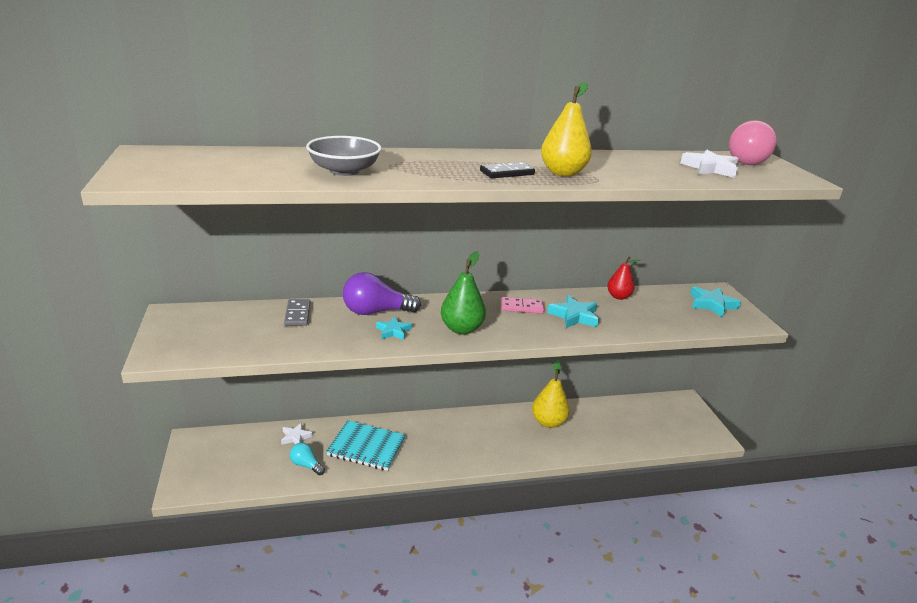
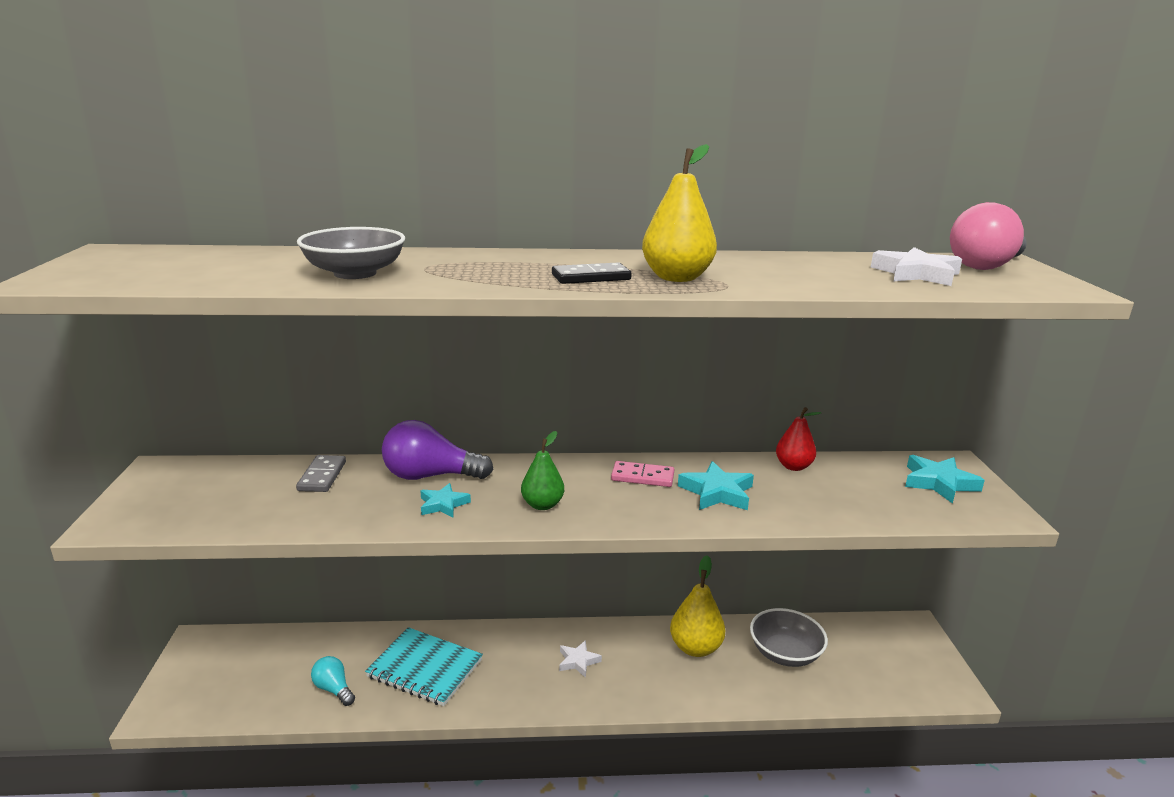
camera: 10 degrees right, 5 degrees down
(295, 437) = (333, 647): white star -> white star (578, 661)
(461, 329) = (542, 505): green pear -> green pear, size x0.67
(607, 422) = (785, 653): none -> grey bowl

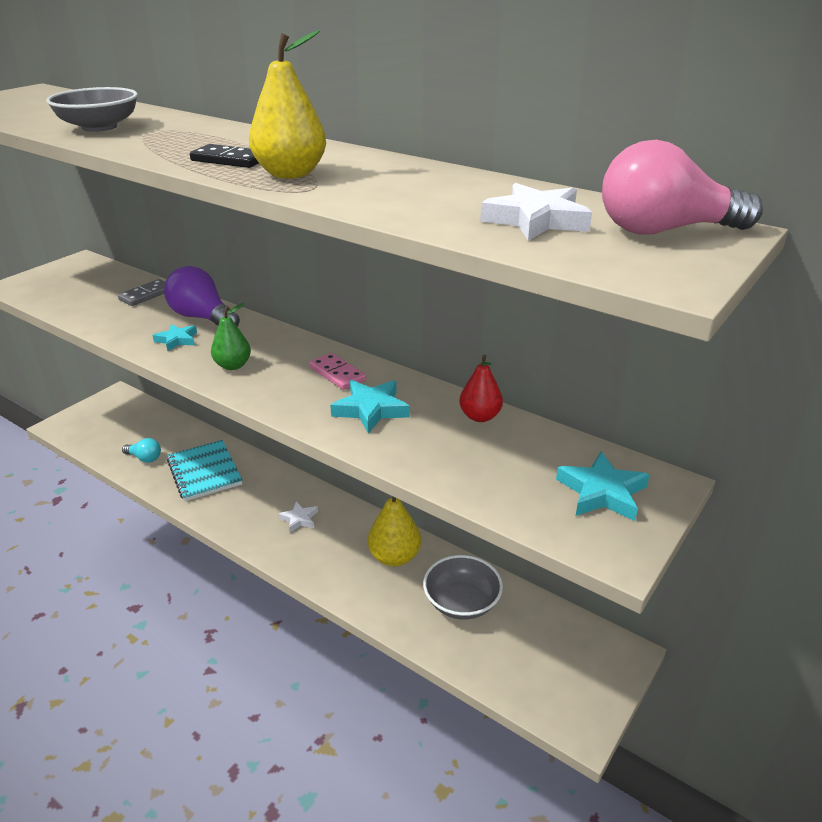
camera: 40 degrees right, 10 degrees up
(334, 689) = (145, 458): turquoise light bulb -> turquoise light bulb turned 120 degrees clockwise

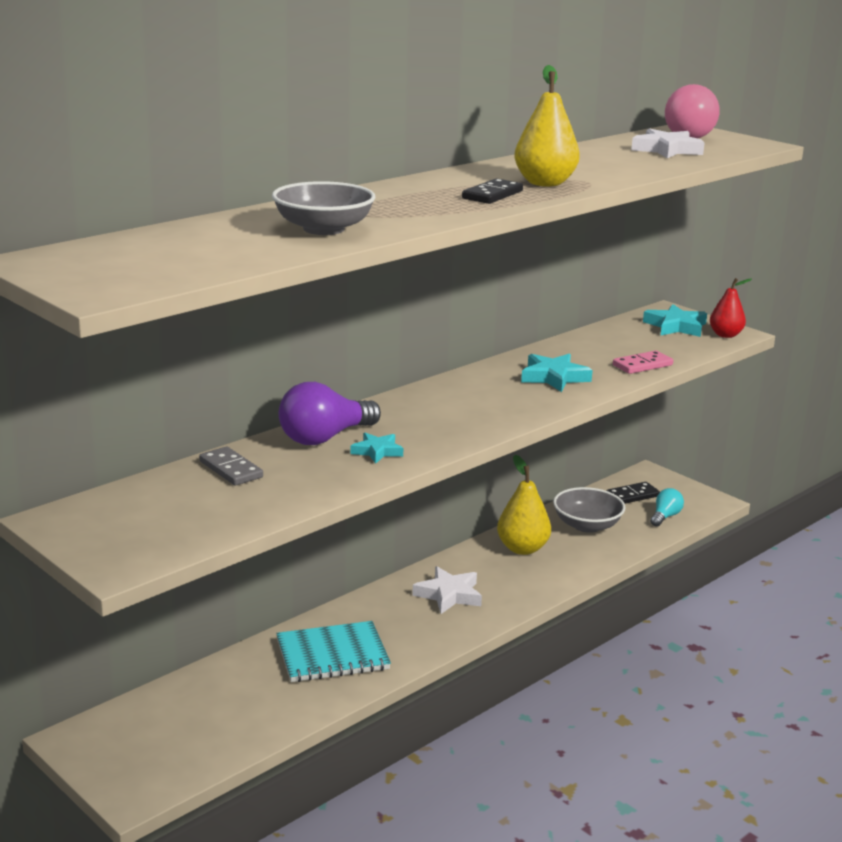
camera: 80 degrees left, 10 degrees down
(145, 458) = (276, 703): turquoise light bulb -> turquoise light bulb (665, 516)
(233, 365) = (451, 426): green pear -> none
(299, 519) = (449, 595): white star -> white star, size x1.55
(337, 374) = (487, 384): pink domino -> pink domino (642, 365)
(480, 416) = (574, 344): red pear -> red pear (725, 335)
(553, 638) = (632, 496): none -> black domino

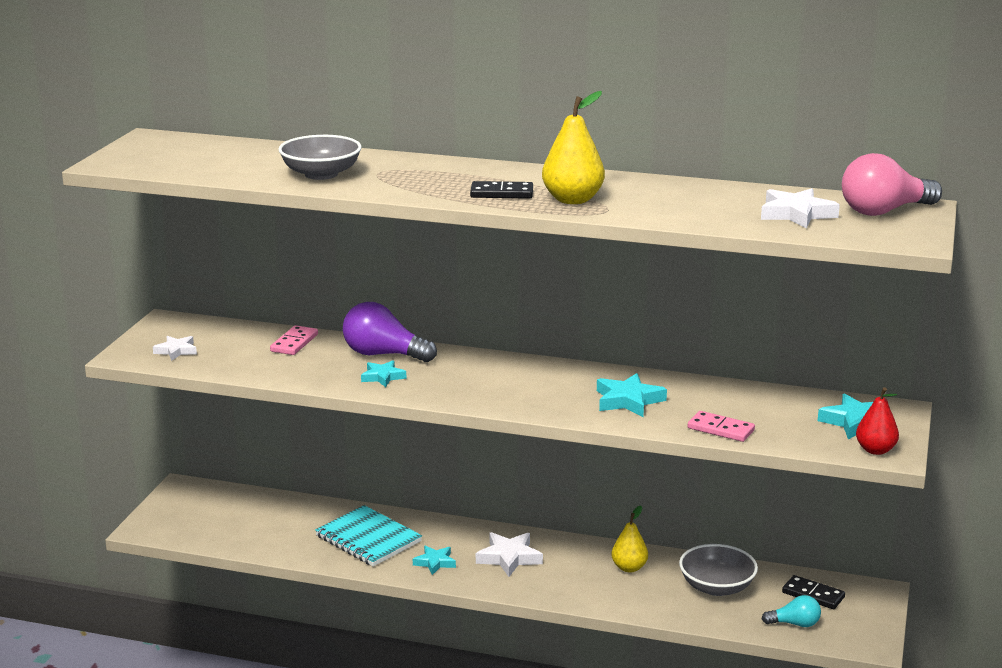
camera: 60 degrees right, 0 degrees up
(152, 534) = (176, 351): none -> white star
(231, 469) = (294, 343): grey domino -> pink domino
(417, 634) = (435, 562): none -> turquoise star
(522, 549) = (629, 568): yellow pear -> yellow pear, size x0.67

